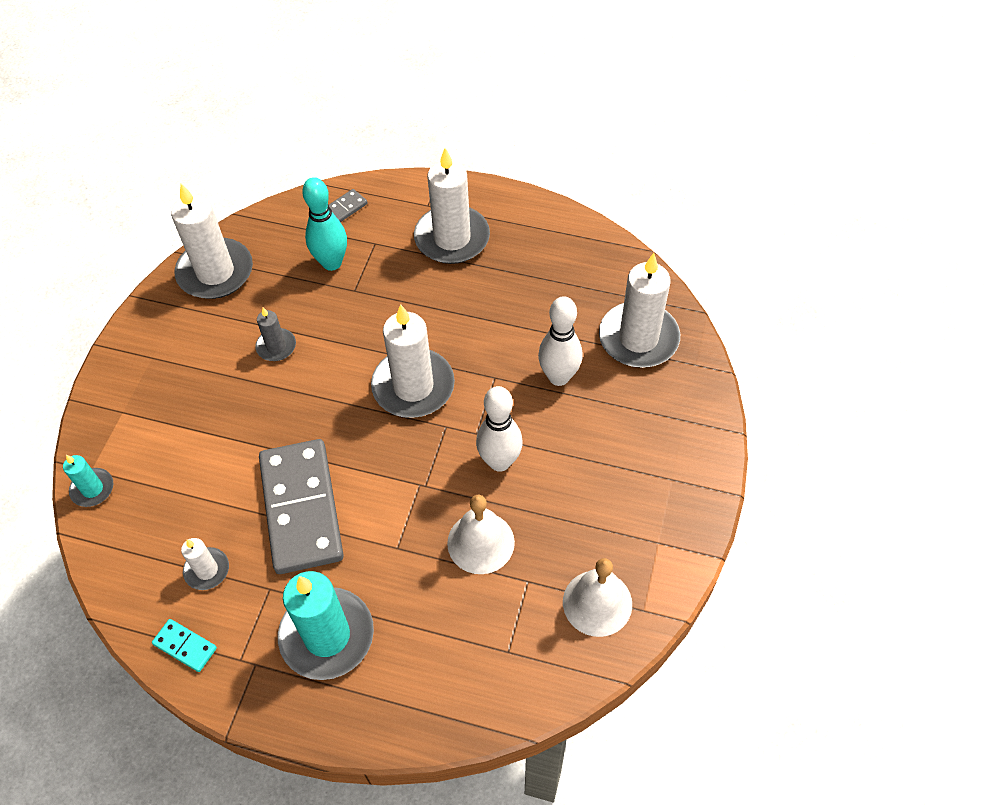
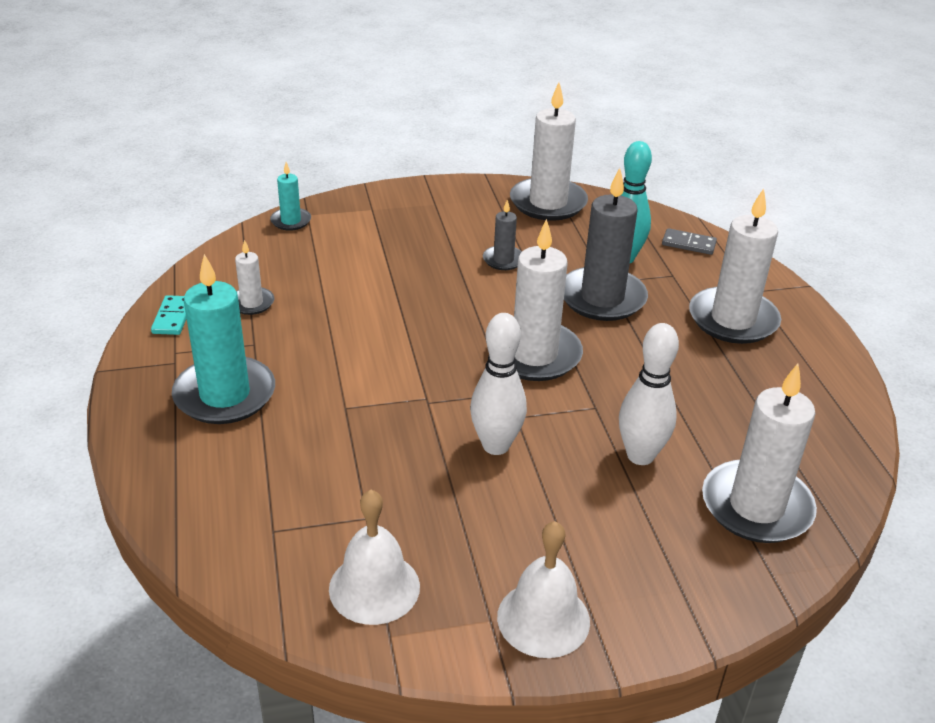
camera: 60 degrees right, 20 degrees down
(302, 508) = (347, 333): grey domino -> none
(373, 305) = (602, 298): none -> grey candle
(480, 542) = (389, 464): white bell -> white bell (543, 619)

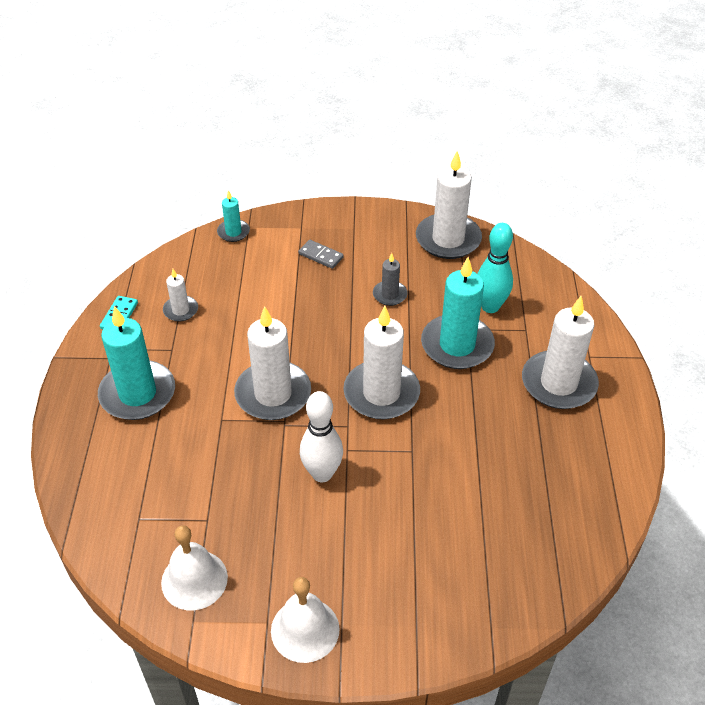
camera: 15 degrees right, 10 degrees up
(602, 298) = (457, 345): grey candle -> turquoise candle
(640, 455) = (430, 502): white bowling pin -> none
(688, 244) = (552, 299): grey domino -> grey domino (320, 256)
(756, 506) = (503, 565): white candle -> white candle (273, 394)

